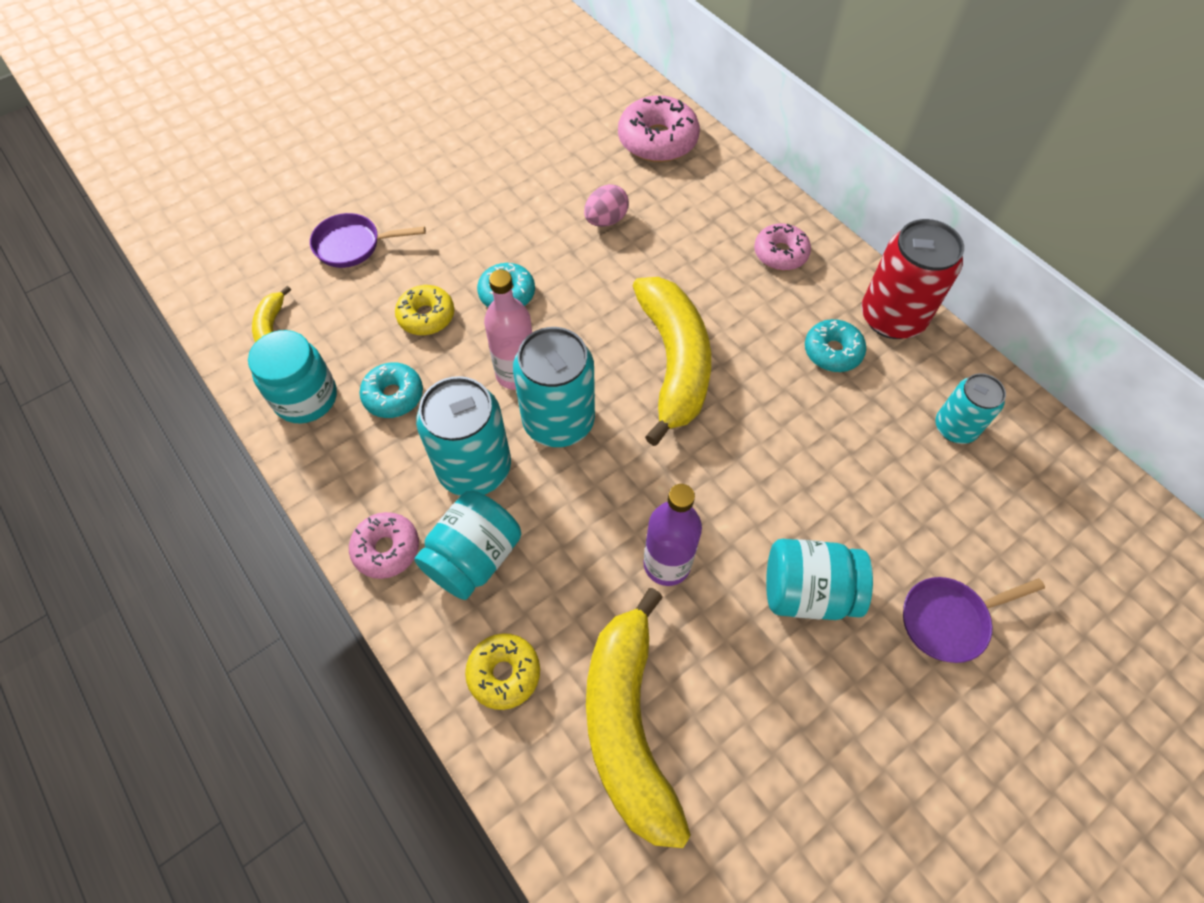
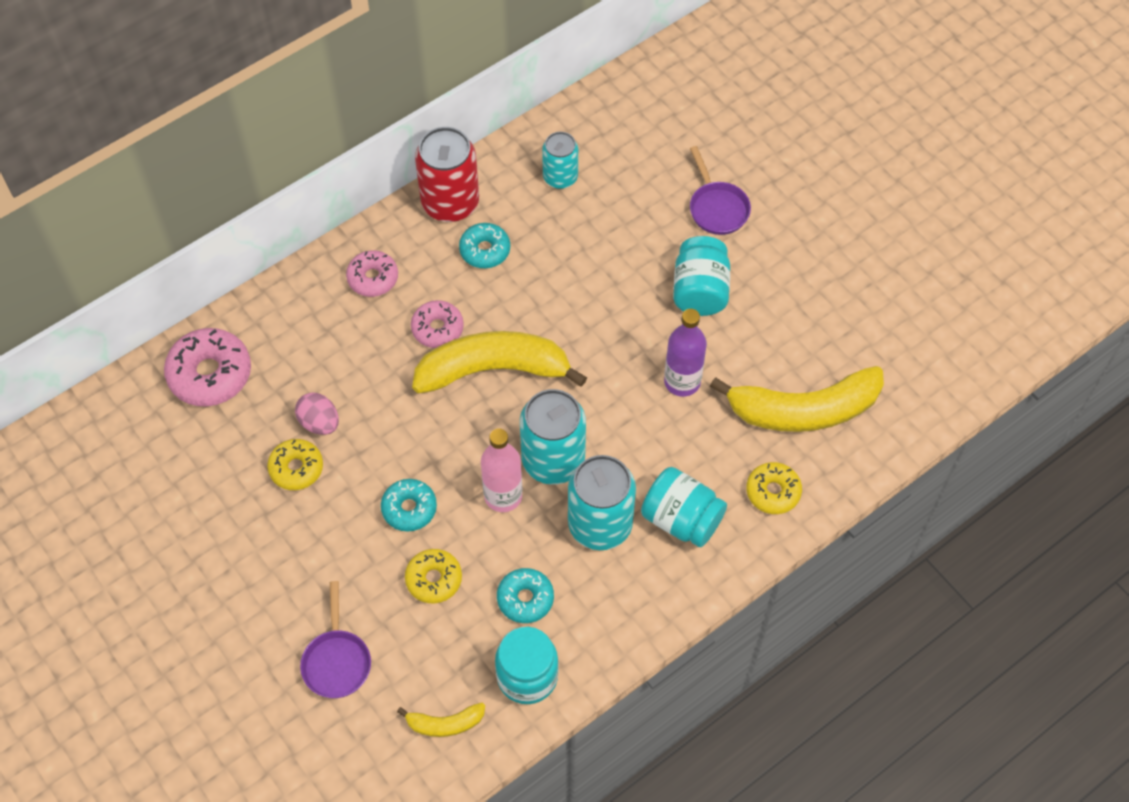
camera: 90 degrees left, 0 degrees up
(386, 549) = (676, 586): pink donut -> pink donut (437, 328)
(556, 206) = (296, 468): none -> yellow donut

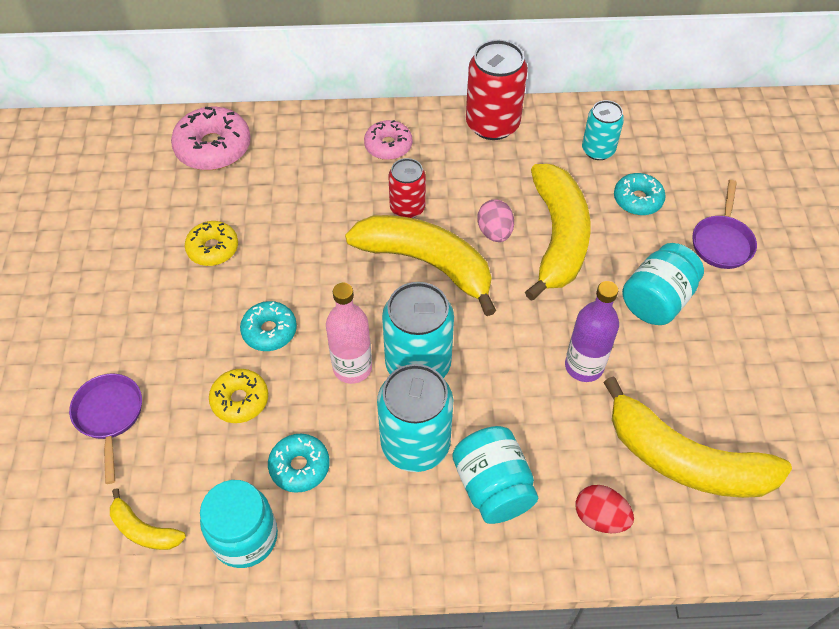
camera: 35 degrees right, 5 degrees down
(319, 423) = (259, 226): pink egg -> pink egg (494, 232)
(337, 661) = (109, 416): purple pan -> purple pan turned 135 degrees clockwise
(437, 328) = (407, 208): pink donut -> red can
(485, 250) = (492, 171): turquoise donut -> turquoise donut (637, 200)
(585, 281) = (558, 238): none -> yellow banana
(773, 492) = (600, 517): yellow donut -> red egg

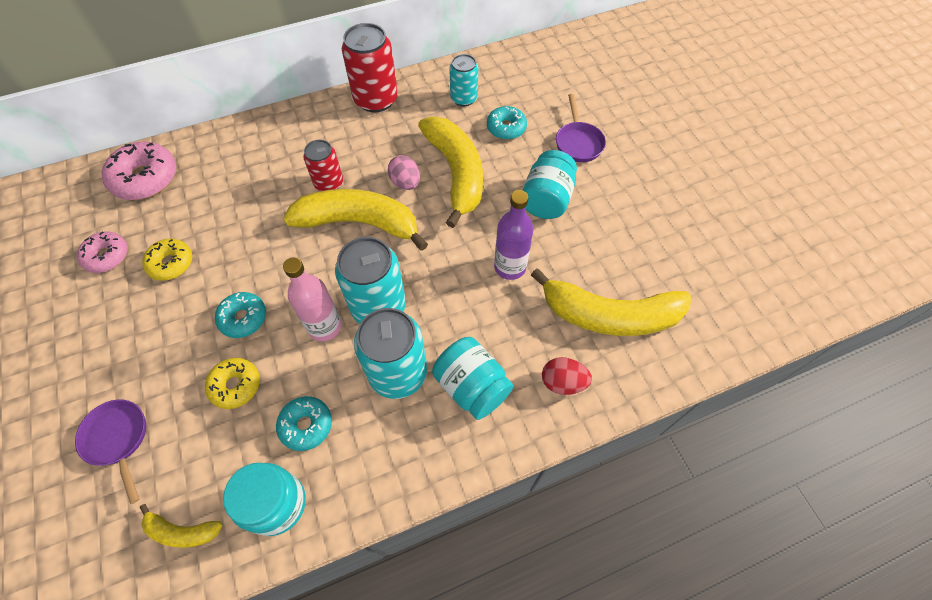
camera: 20 degrees left, 5 degrees up
(388, 146) = (297, 138): pink donut -> pink donut (107, 256)

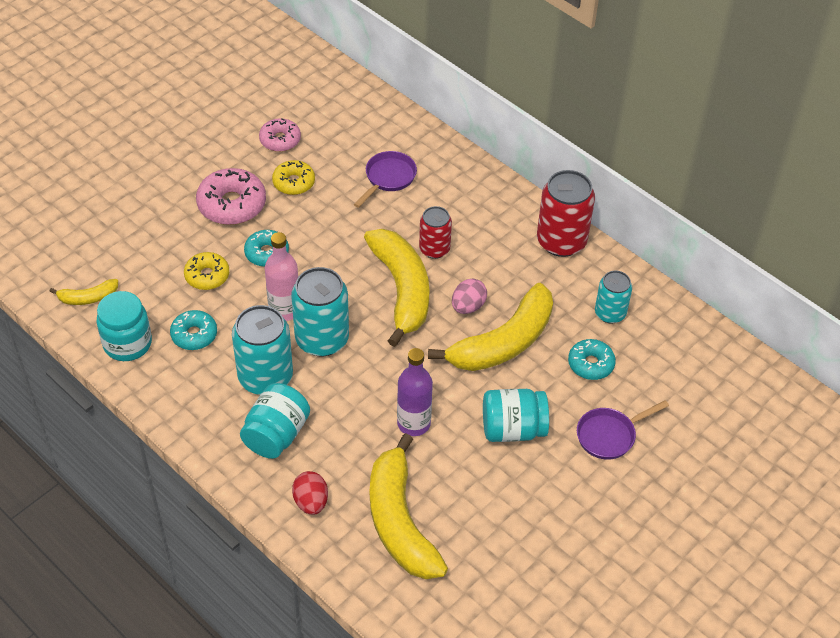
camera: 65 degrees right, 10 degrees down
(118, 439) = (137, 228): purple pan -> purple pan (388, 178)
(145, 178) = (367, 122): pink donut -> pink donut (232, 204)
(182, 531) = (88, 298): yellow banana -> yellow banana turned 90 degrees counterclockwise

